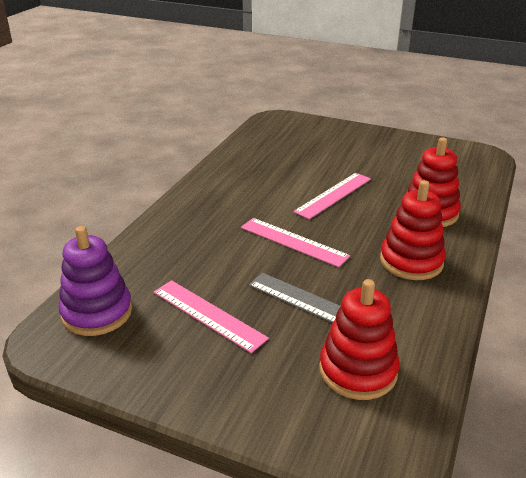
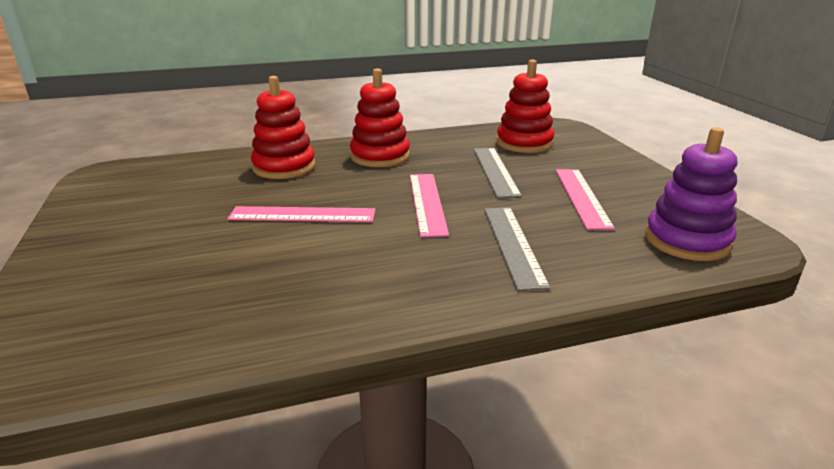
camera: 130 degrees left, 5 degrees down
(199, 243) = (513, 245): none -> grey ruler

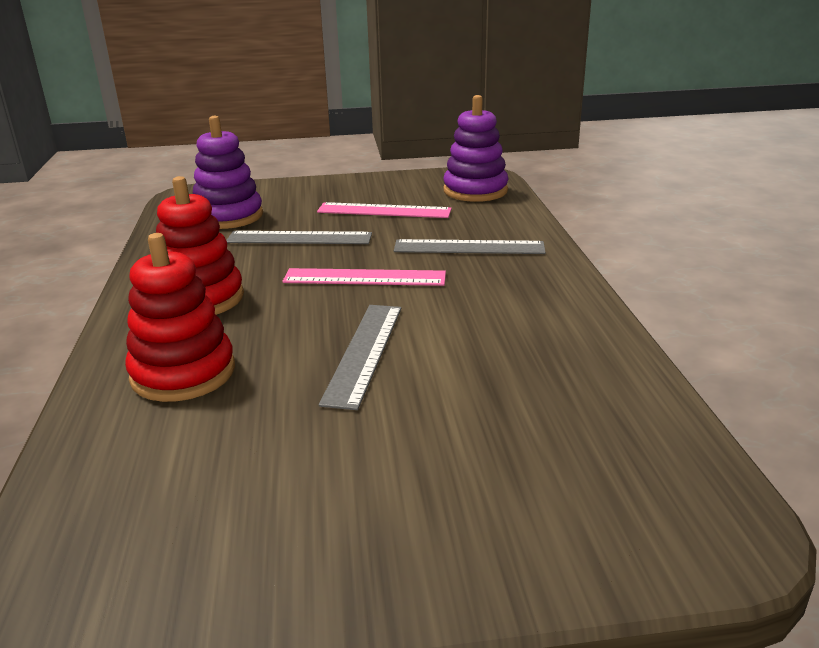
camera: 80 degrees left, 0 degrees up
(302, 215) = (364, 352): pink ruler -> grey ruler
(524, 143) = (228, 216): red stacking toy -> purple stacking toy

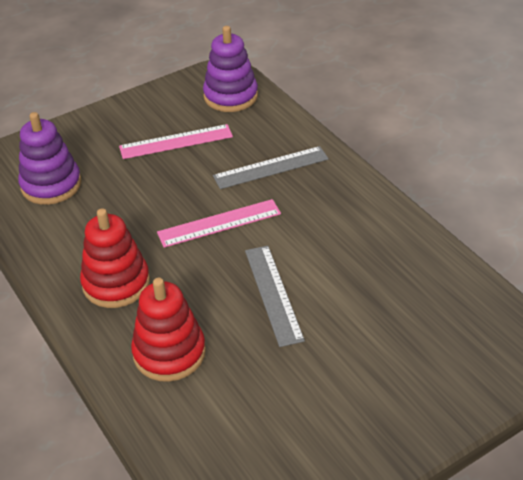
camera: 25 degrees left, 15 degrees up
(299, 238) = (134, 194): grey ruler -> none

